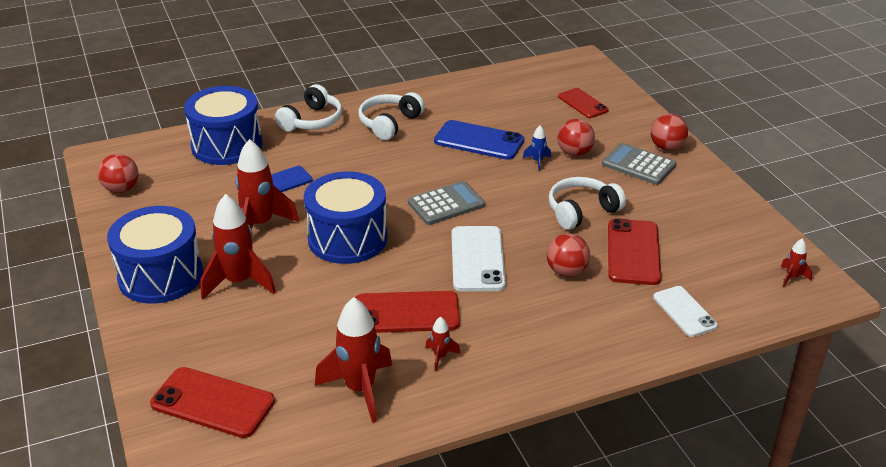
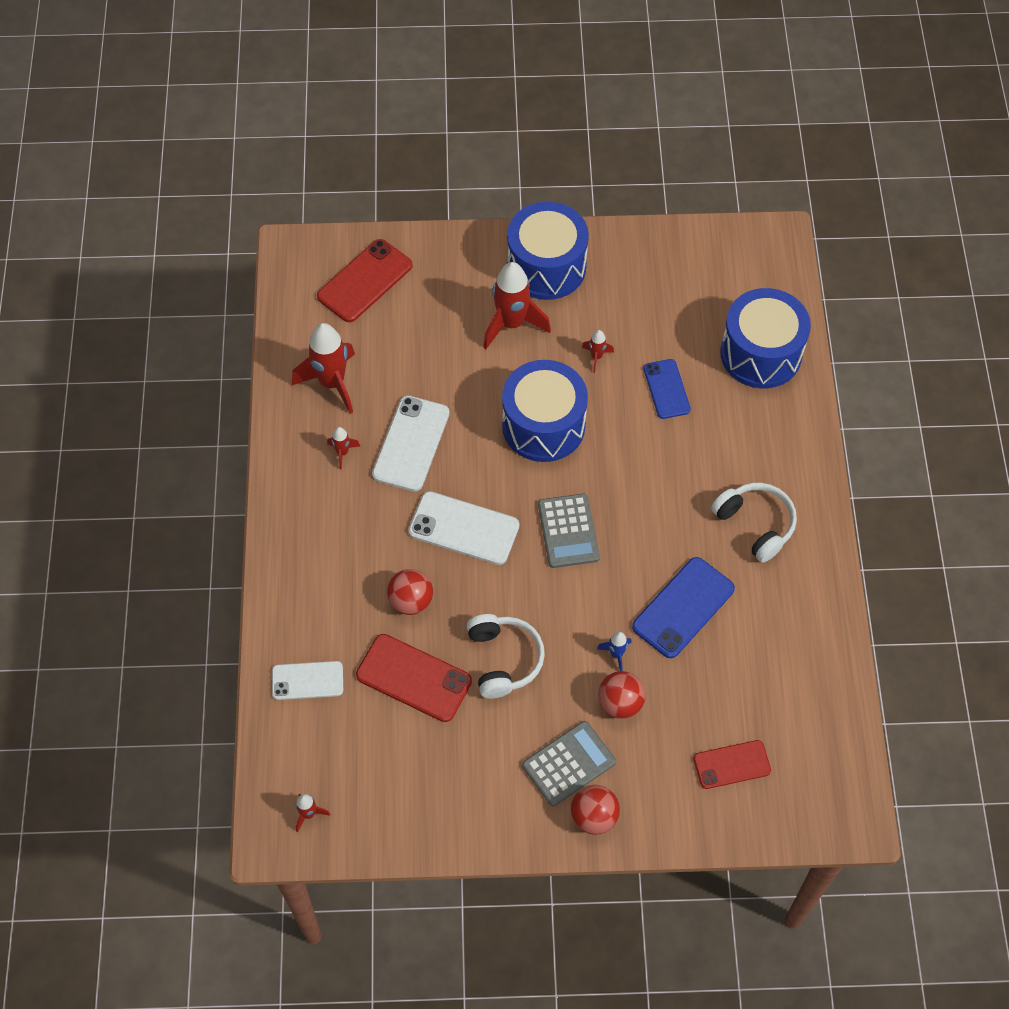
camera: 110 degrees right, 25 degrees up
(121, 189) = (705, 251): red ball -> none
(260, 225) = (596, 357): red rocket -> red rocket, size x0.46
(312, 121) = (787, 446): white headphones -> none
(406, 313) = (411, 443): red phone -> white phone

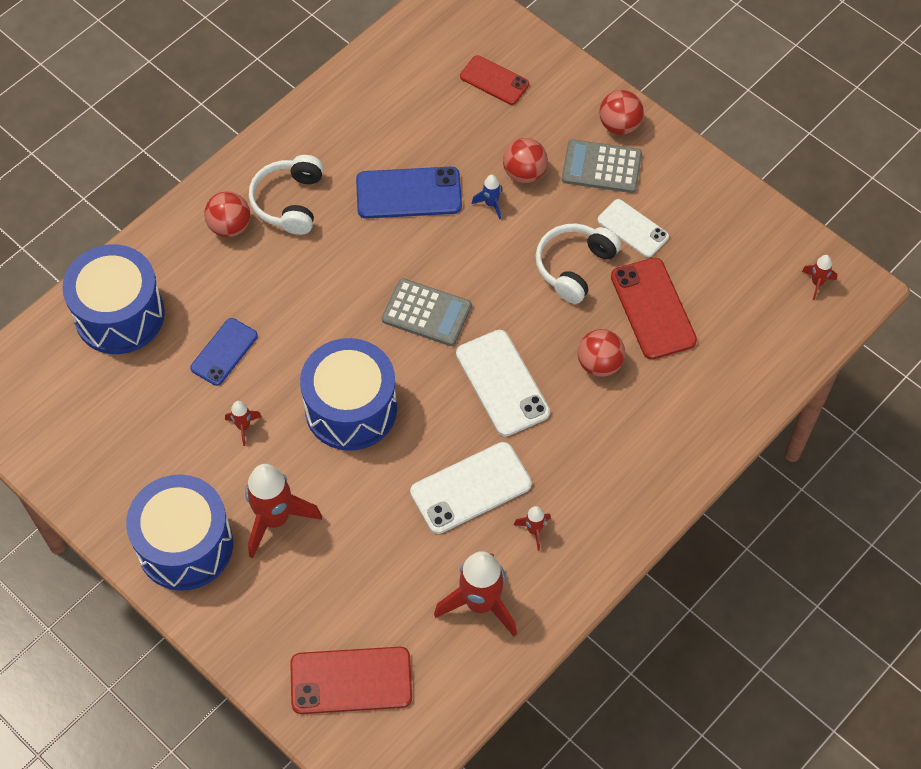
camera: 135 degrees left, 0 degrees up
(307, 680) = (735, 373): white phone -> white phone (633, 228)
(568, 531) = (426, 313): grey calculator -> grey calculator turned 75 degrees clockwise
(771, 471) = (230, 226): none -> red ball

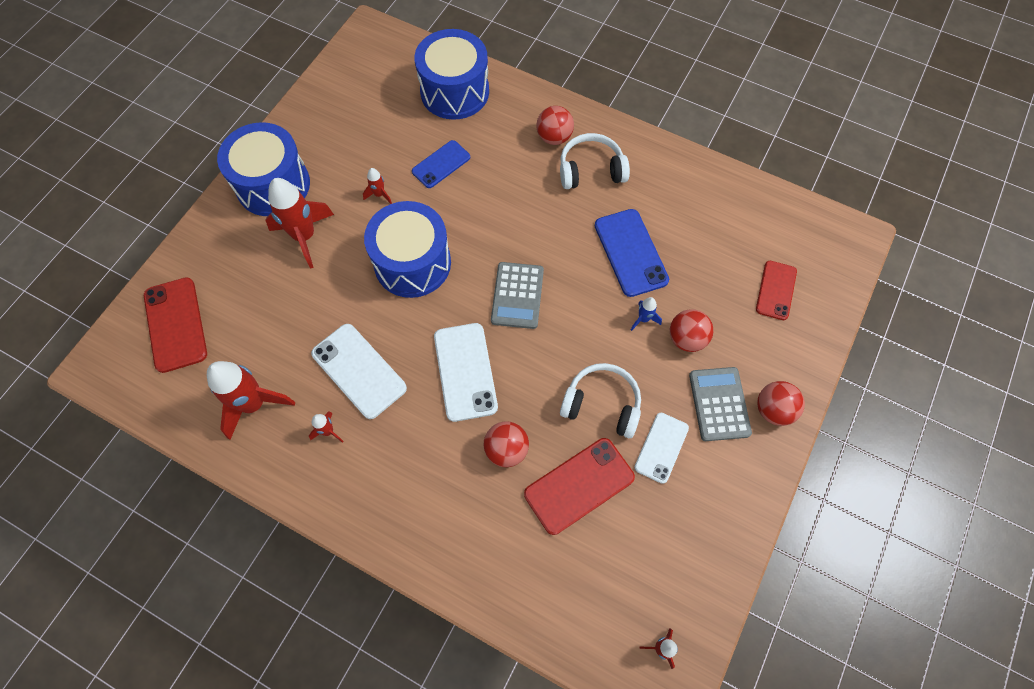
camera: 75 degrees right, 5 degrees up
(224, 352) = (441, 164): blue phone -> blue phone turned 60 degrees counterclockwise
(502, 383) = (465, 371): white phone -> white phone turned 60 degrees counterclockwise

